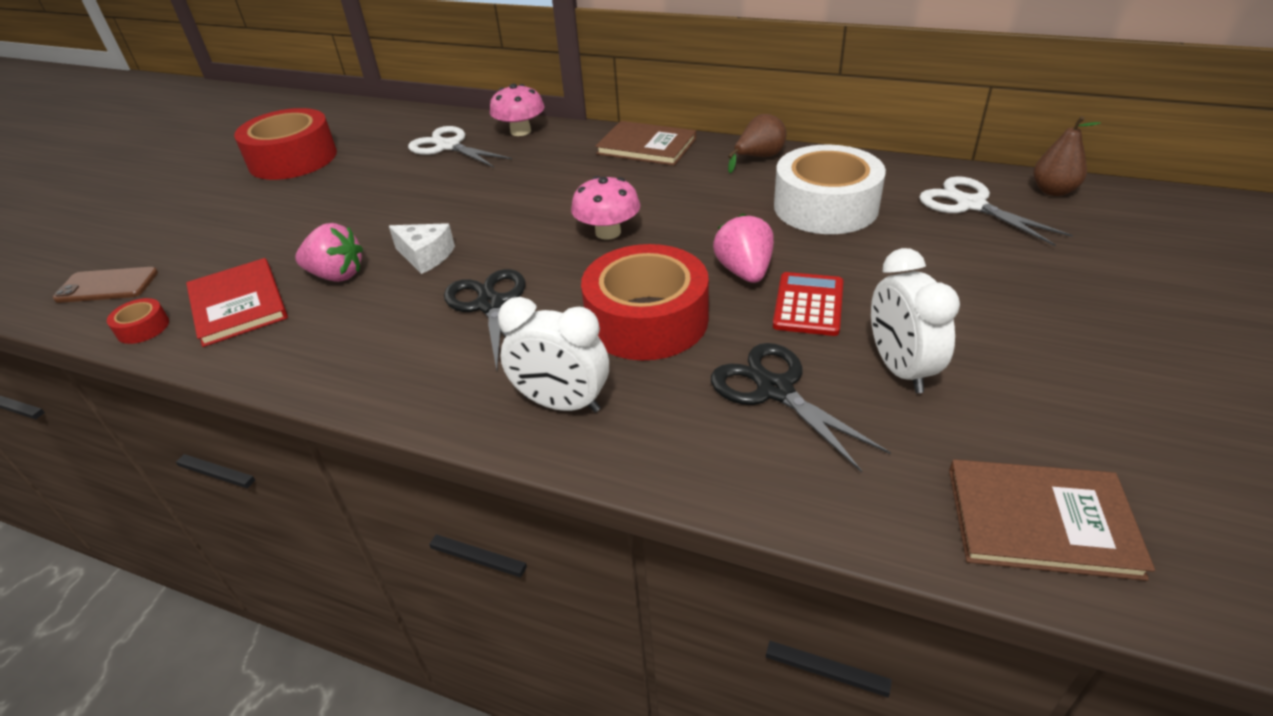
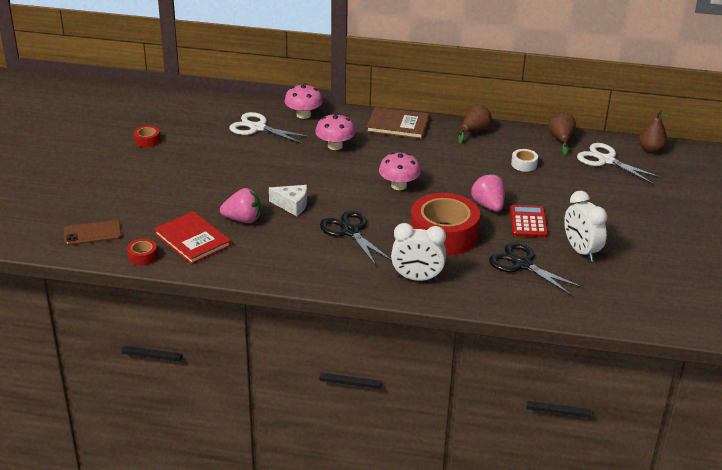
camera: 15 degrees left, 5 degrees down
(293, 159) = (147, 140): red tape -> red tape, size x0.41
(541, 172) = (335, 146): none -> pink mushroom
(825, 207) = (524, 164): white tape -> white tape, size x0.41
(896, 172) = (561, 140): none -> brown pear
(1041, 521) = (649, 308): brown book -> none

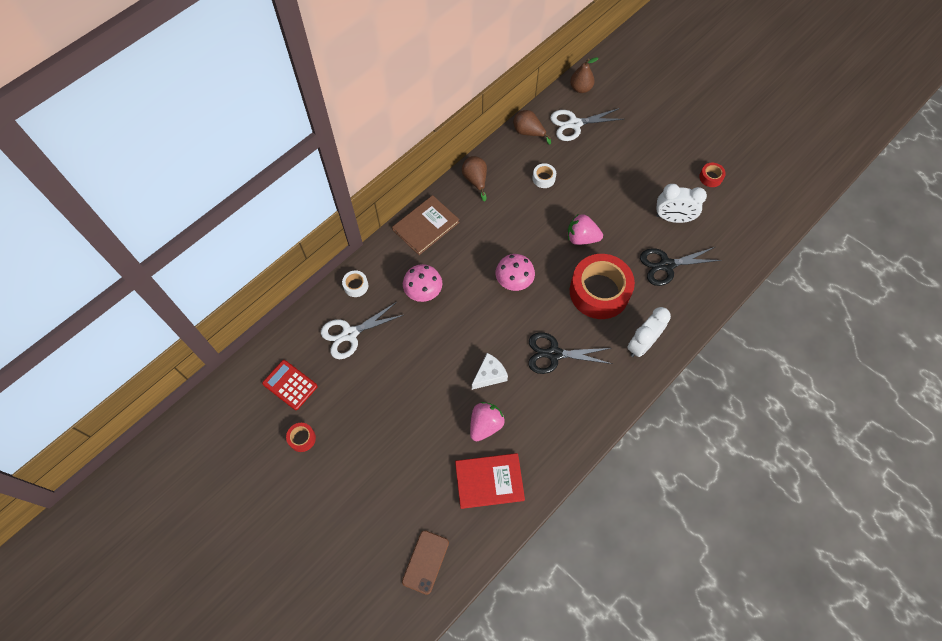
camera: 55 degrees left, 30 degrees up
(142, 256) = (488, 535): red tape -> red tape (710, 177)
(303, 115) = (356, 286): pink mushroom -> white tape
(528, 222) = (618, 226): red calculator -> red calculator (290, 385)

